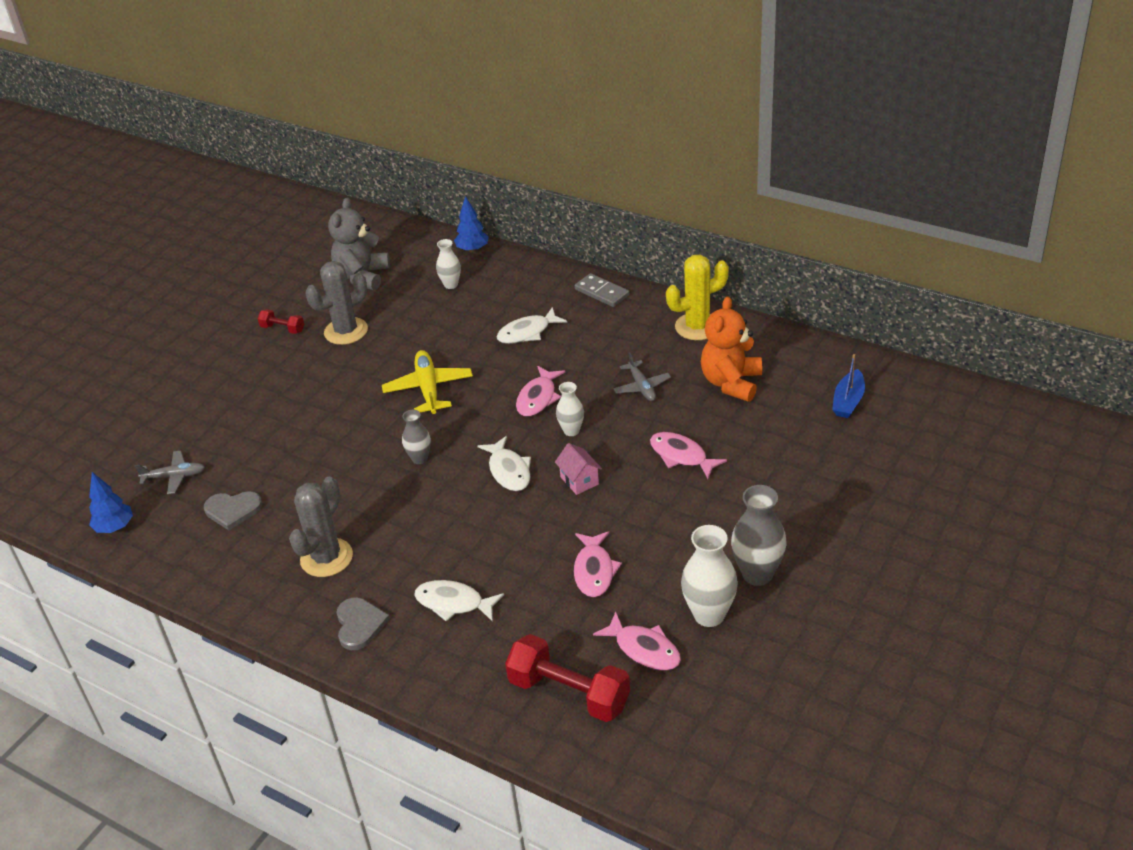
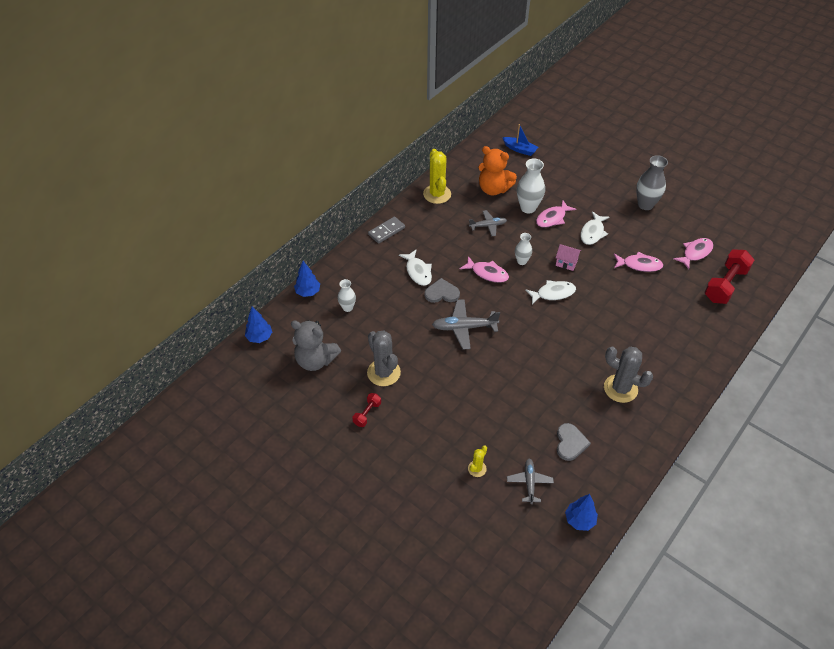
camera: 85 degrees left, 10 degrees up
(198, 428) = (477, 469): none -> yellow cactus
(359, 624) = (677, 373): grey heart -> grey heart (442, 293)
(394, 230) = (259, 337): none -> blue tree
(419, 458) = (534, 336): grey vase -> none
(428, 388) = (464, 327): yellow plane -> grey plane
(453, 603) = (661, 327): white fish -> white fish (592, 232)
(579, 480) = (566, 263): pink house -> pink house turned 45 degrees clockwise
(709, 615) = (672, 226): white vase -> white vase (528, 208)

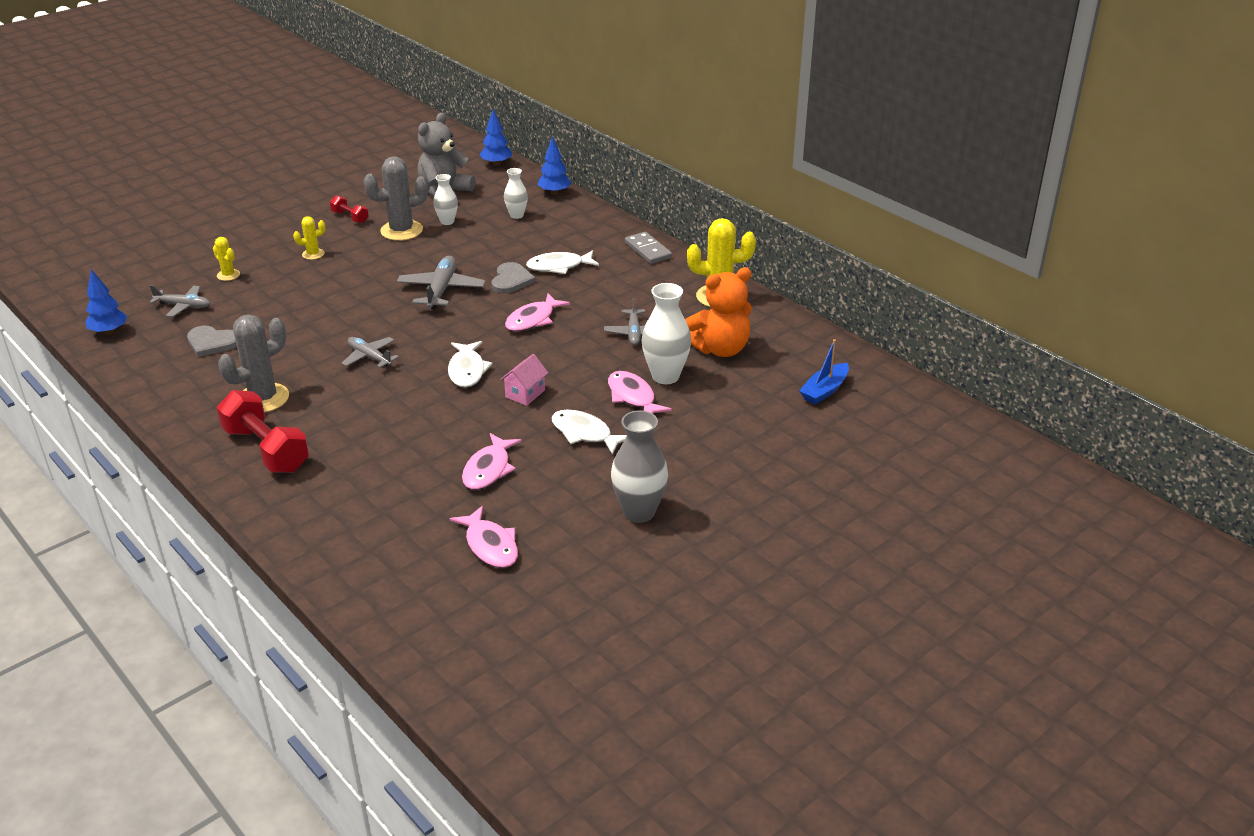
camera: 100 degrees right, 15 degrees down
(432, 420) = (313, 254): none -> yellow cactus
(493, 189) = (720, 349): orange teddy bear -> orange teddy bear turned 150 degrees counterclockwise
(521, 261) = (545, 352): white vase -> white vase (447, 221)
(556, 345) = (369, 357): none -> grey plane
(725, 285) = (397, 562): red dumbbell -> red dumbbell (266, 449)

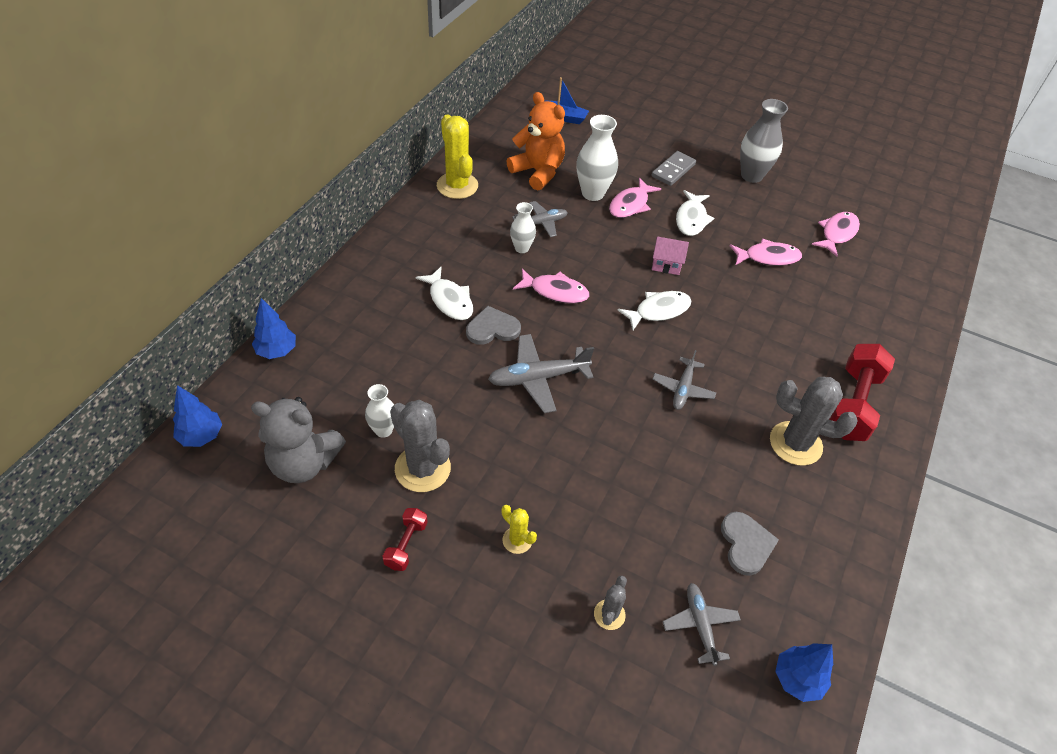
camera: 115 degrees left, 15 degrees up
(228, 275) = (609, 614): yellow cactus -> grey cactus
(516, 215) = (346, 368): white vase -> white vase (522, 248)
(648, 250) = (390, 245): grey domino -> grey domino (673, 170)

